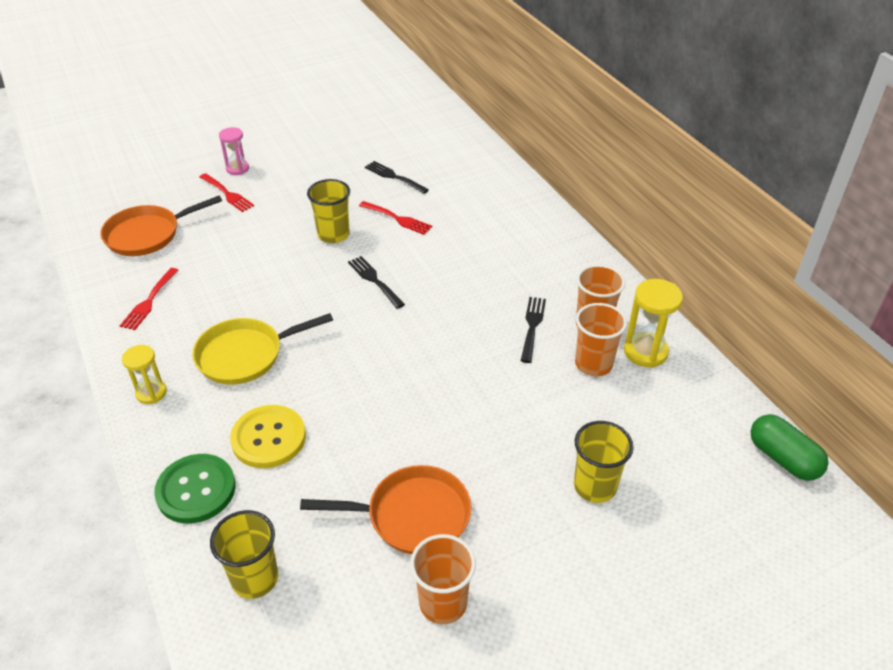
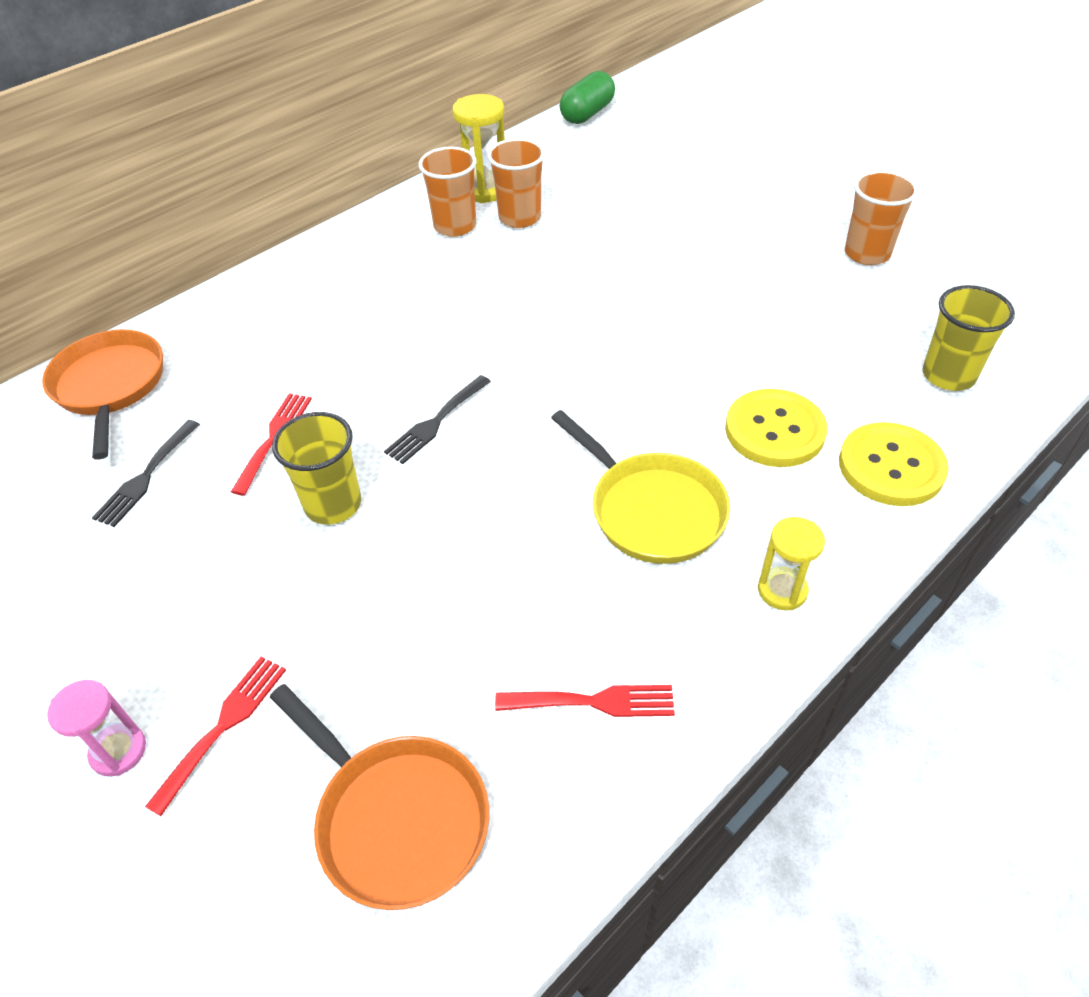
camera: 105 degrees left, 5 degrees up
(196, 490) = (891, 466): green button -> yellow button
(412, 515) = (794, 292): orange pan -> orange pan (110, 387)
(532, 326) = (477, 266): black fork -> none
(595, 486) = (681, 196): yellow cup -> none

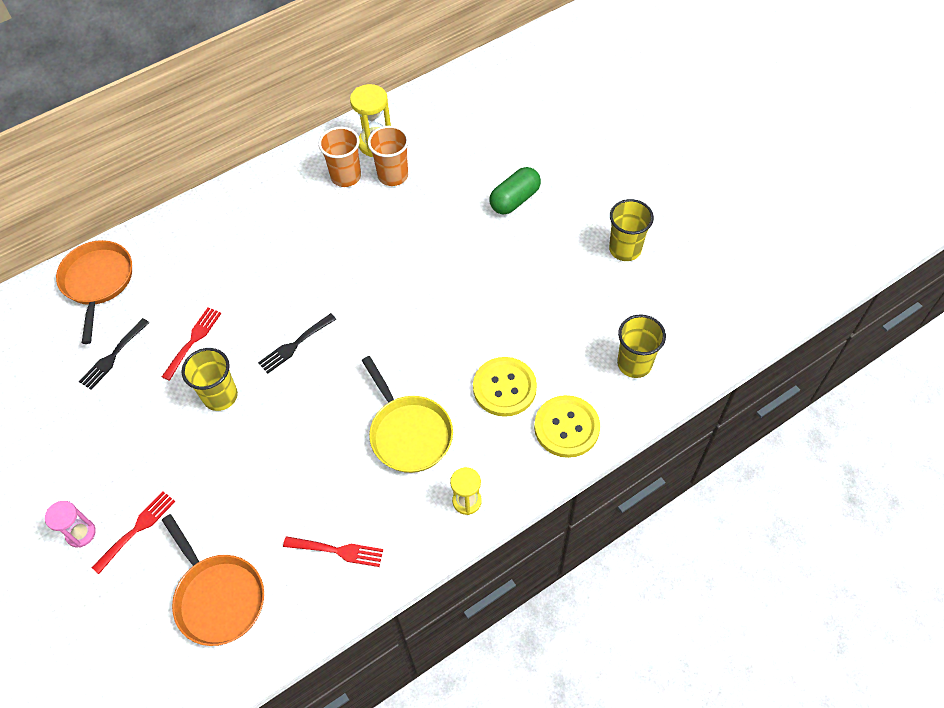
camera: 10 degrees right, 10 degrees up
(587, 114) = (471, 75): green capsule -> green capsule (515, 200)
(867, 253) = (625, 249): orange cup -> yellow cup

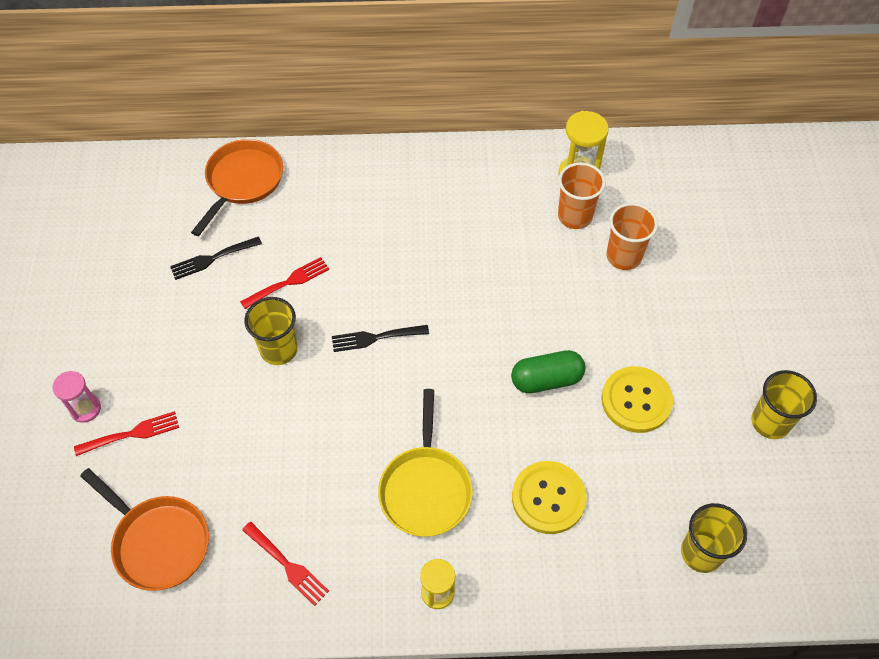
camera: 30 degrees right, 0 degrees up
(218, 597) = (158, 541): orange pan -> orange pan turned 45 degrees counterclockwise
(346, 176) = (528, 194): orange cup -> orange cup (623, 256)
(515, 200) = (684, 305): green capsule -> green capsule (546, 380)
(566, 427) = (585, 578): yellow button -> yellow button (636, 400)

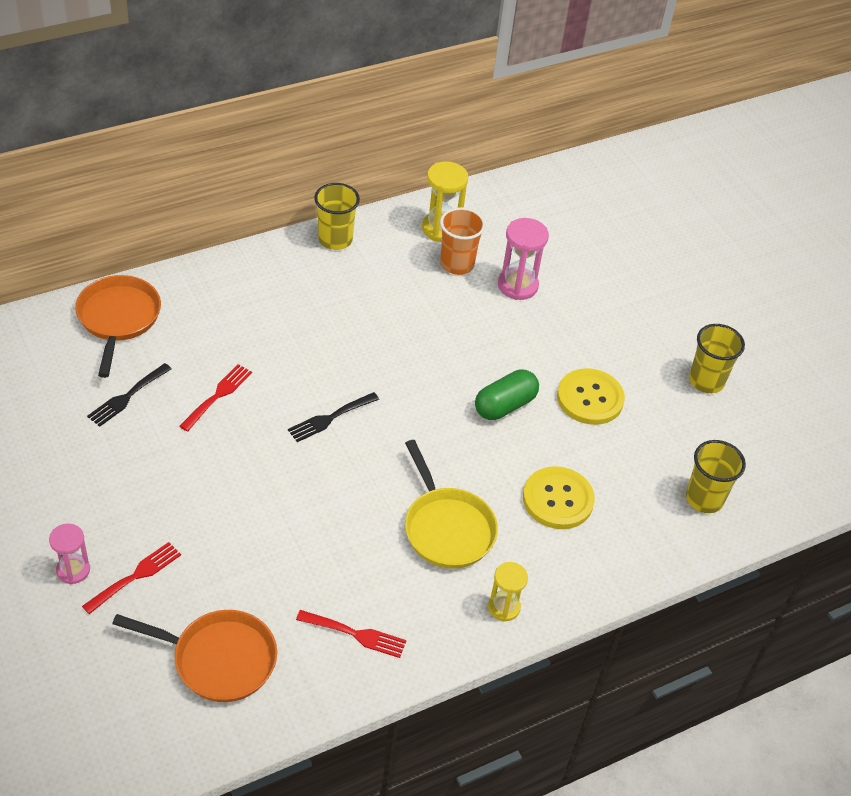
camera: 30 degrees left, 10 degrees down
(279, 349) = (242, 456): yellow cup -> yellow cup (335, 239)
(623, 256) = (517, 285): orange cup -> pink hourglass

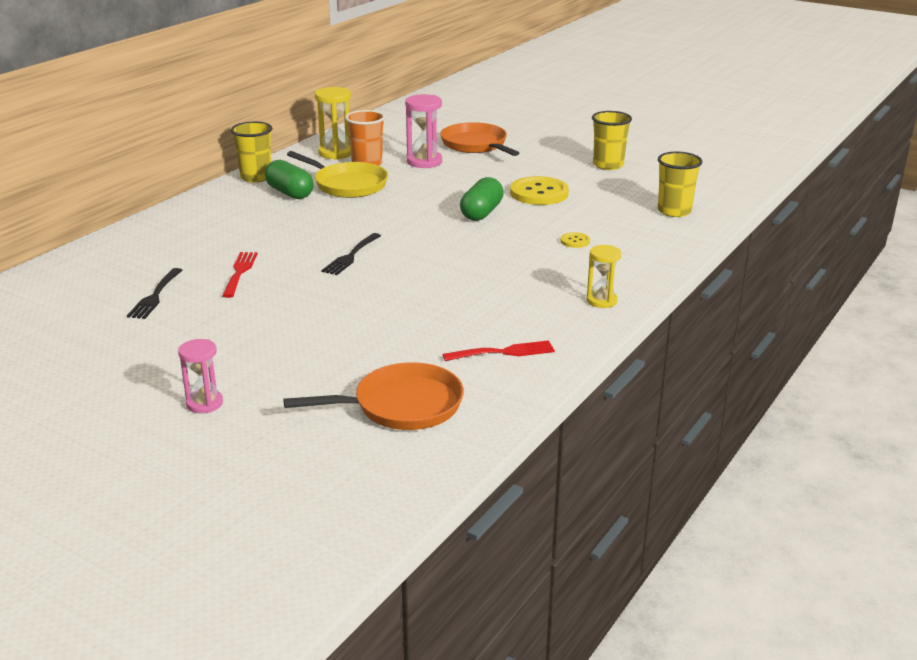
camera: 25 degrees left, 20 degrees down
(118, 319) = (103, 260): orange pan -> orange pan (476, 145)
(135, 576) = (270, 387): red fork -> none
(348, 282) = (290, 193): none -> green capsule
(447, 527) = (509, 278): yellow pan -> yellow pan (347, 184)
(558, 499) = (575, 241): yellow button -> yellow button, size x0.46

